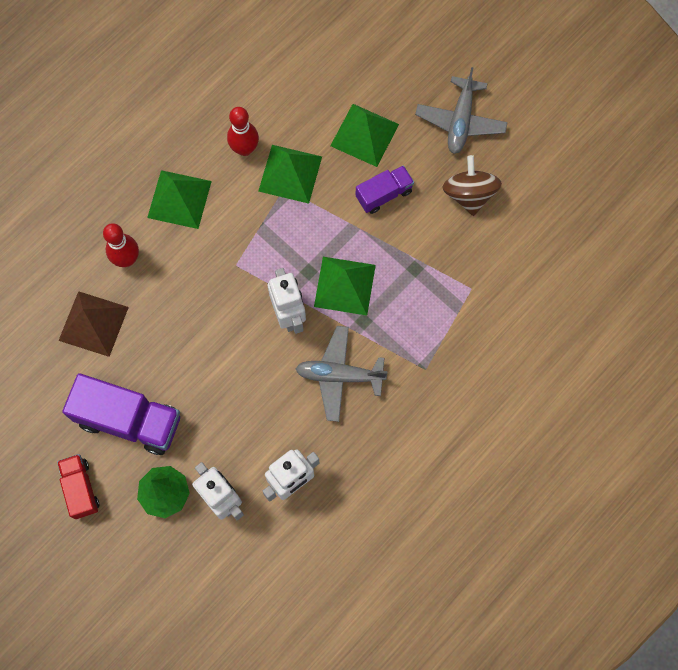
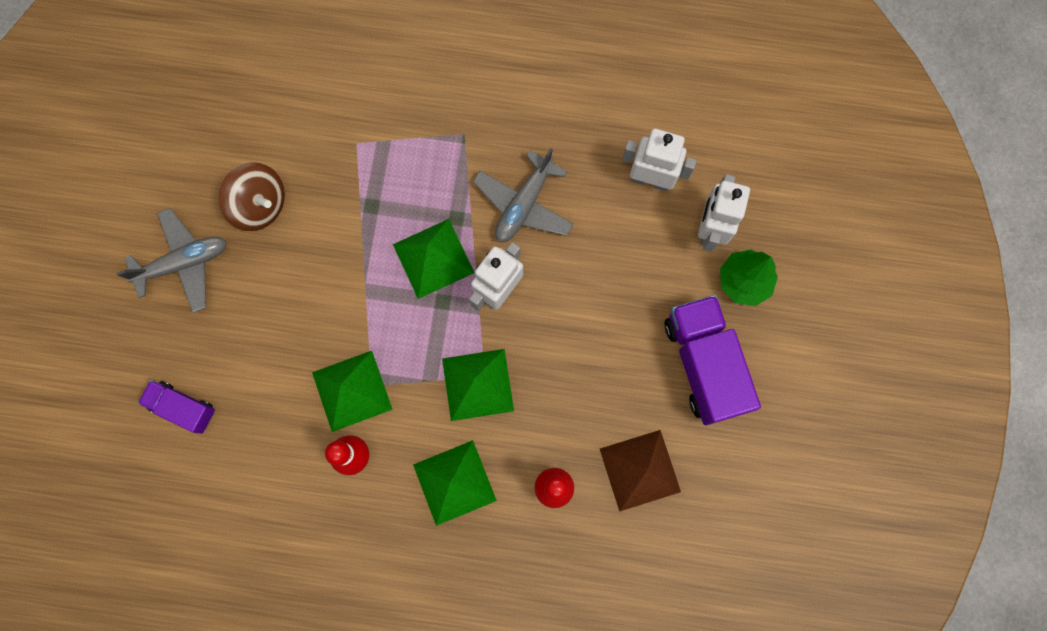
camera: 125 degrees left, 5 degrees up
(80, 488) = (797, 361): red truck -> none
(339, 375) = (524, 204): grey plane -> grey plane turned 60 degrees clockwise
(364, 135) = (260, 346): green pyramid -> green pyramid (477, 384)
(384, 194) = (313, 284): purple truck -> purple truck (183, 408)
(469, 194) = (259, 205): brown spinning top -> brown spinning top turned 105 degrees counterclockwise

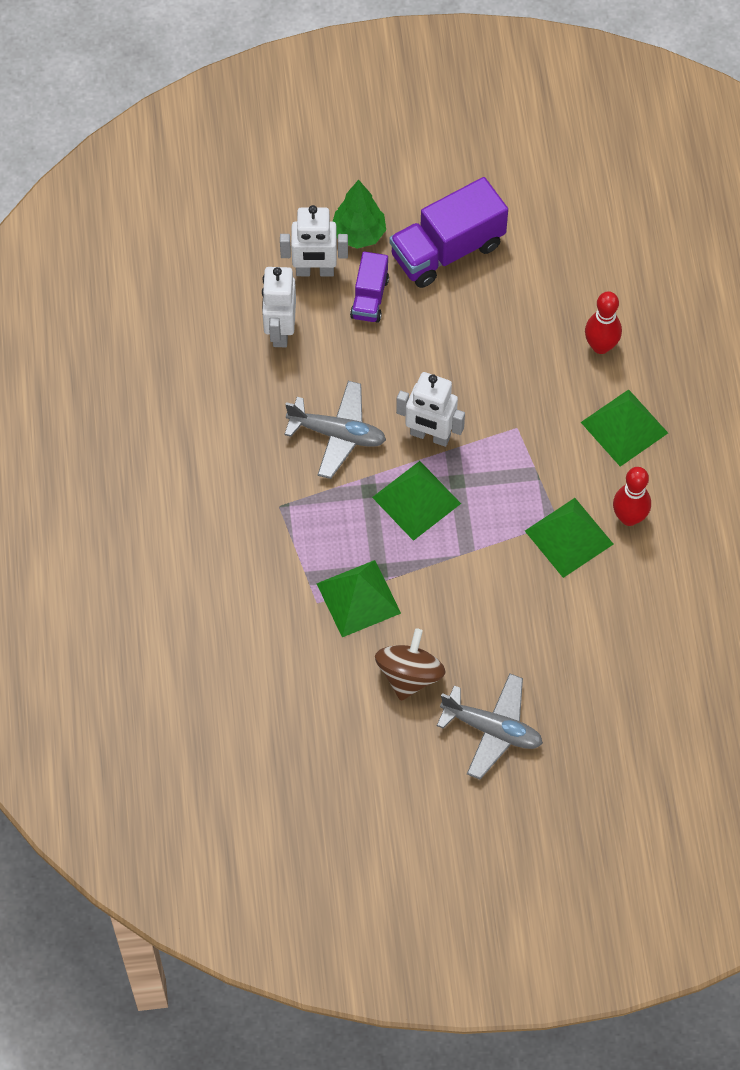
camera: 105 degrees left, 15 degrees down
(183, 263) = (492, 729): grey plane -> grey plane turned 150 degrees clockwise
(183, 408) = (636, 683): purple truck -> purple truck (369, 298)
(477, 384) = (527, 431): green pyramid -> green pyramid (358, 598)
(639, 470) = (561, 281): brown pyramid -> none

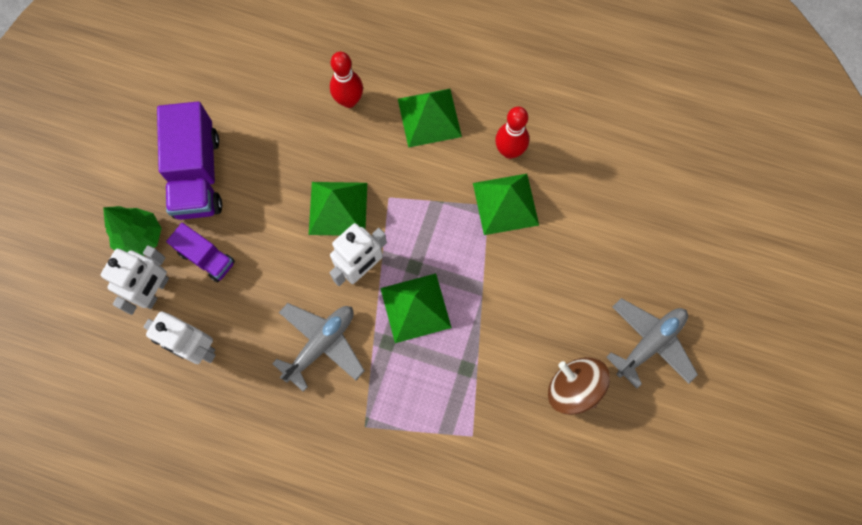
camera: 65 degrees left, 10 degrees up
(358, 598) = (484, 398): green pyramid -> green pyramid (338, 208)

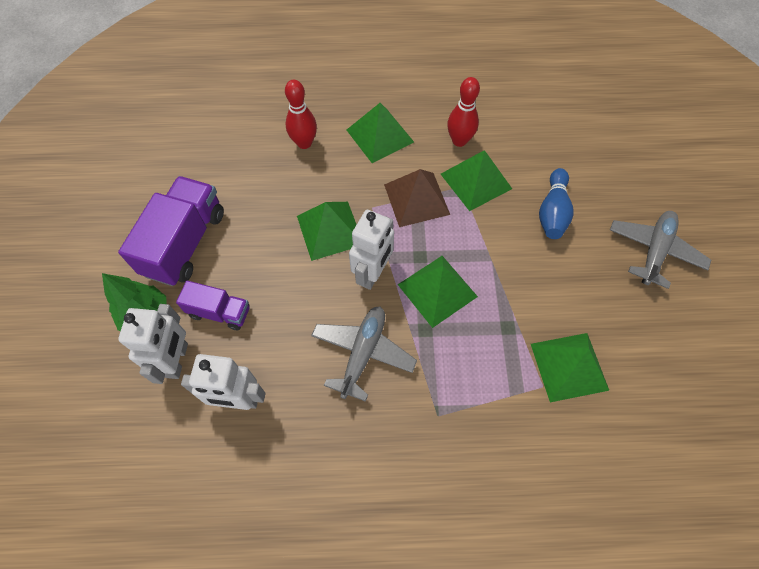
camera: 20 degrees left, 10 degrees down
(197, 175) = (185, 243): purple truck -> purple truck turned 135 degrees counterclockwise
(436, 203) = (416, 199): none -> brown pyramid
(505, 426) = (569, 366): none -> green pyramid
(568, 265) = (552, 212): none -> blue bowling pin
(573, 388) = (611, 311): brown spinning top -> none

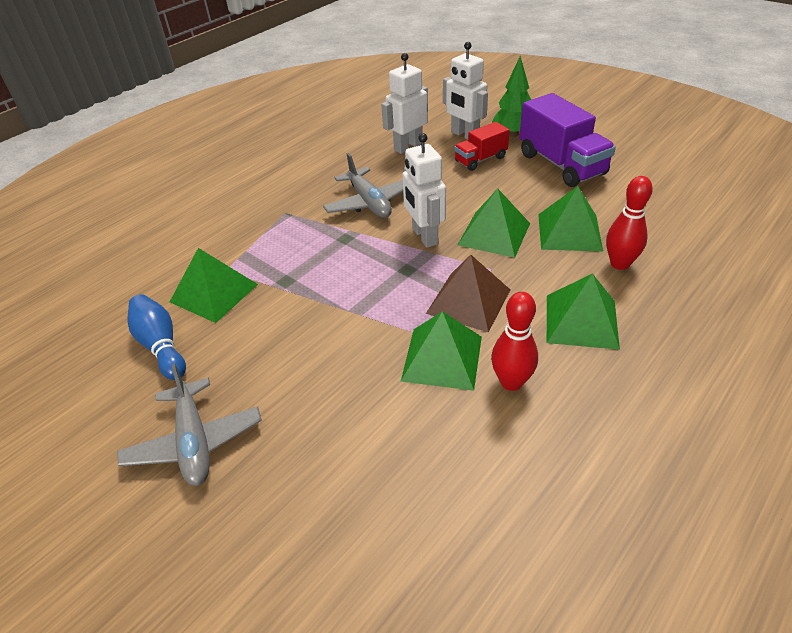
camera: 135 degrees right, 20 degrees down
(220, 312) = (480, 159): purple truck -> red truck
(437, 290) = (365, 261): green pyramid -> green pyramid (569, 232)
(552, 212) = (336, 392): blue bowling pin -> blue bowling pin (161, 346)

